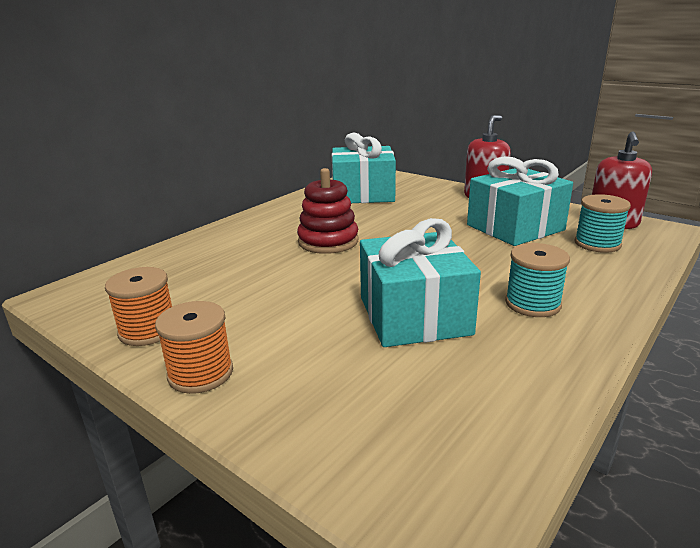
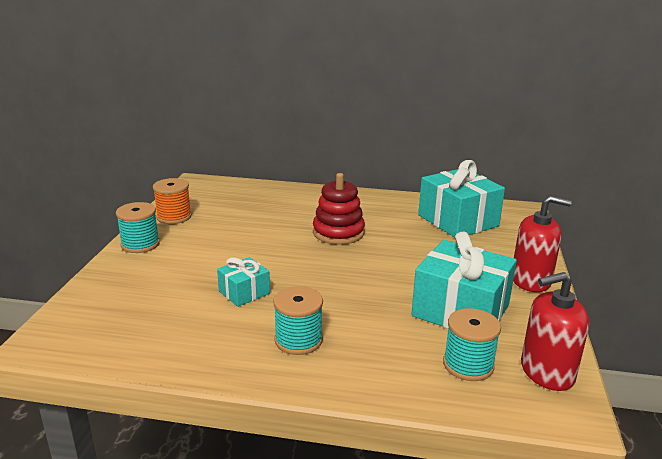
camera: 60 degrees right, 0 degrees up
(200, 373) = (140, 244): orange spool -> turquoise spool
(414, 315) = (244, 292): turquoise gift -> turquoise gift, size x0.52

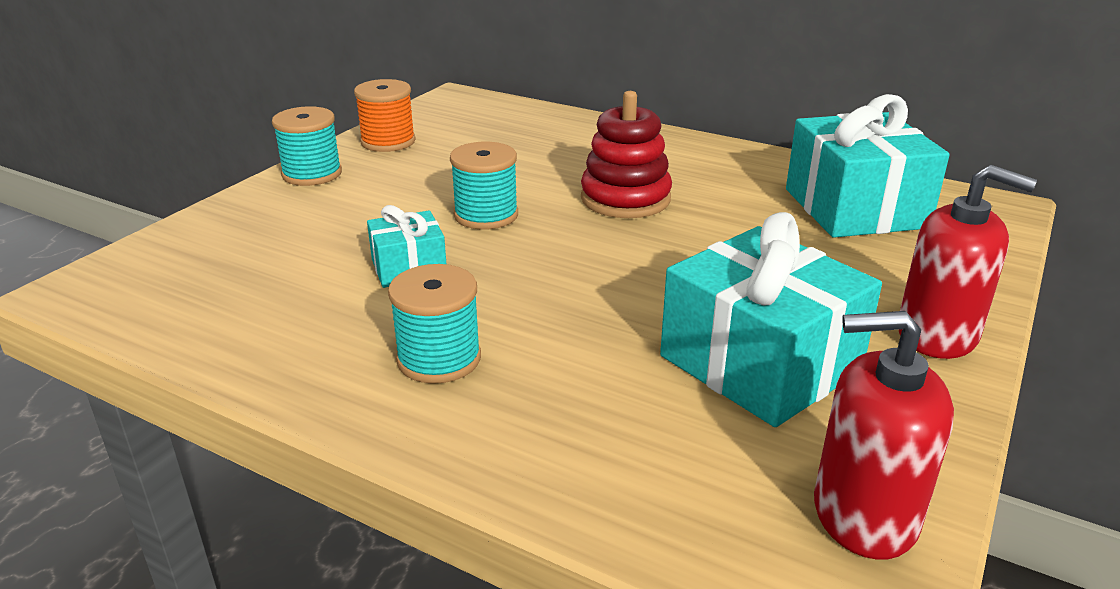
camera: 20 degrees right, 5 degrees up
(468, 365) = (710, 465): turquoise spool -> turquoise spool (486, 215)

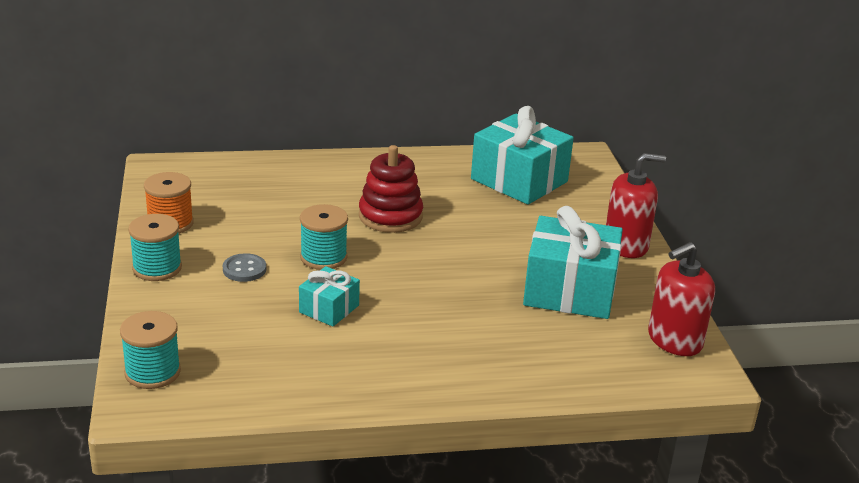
camera: 40 degrees left, 0 degrees up
(387, 200) = (244, 269): none -> grey button
(439, 359) = (422, 352): turquoise spool -> turquoise spool (152, 372)

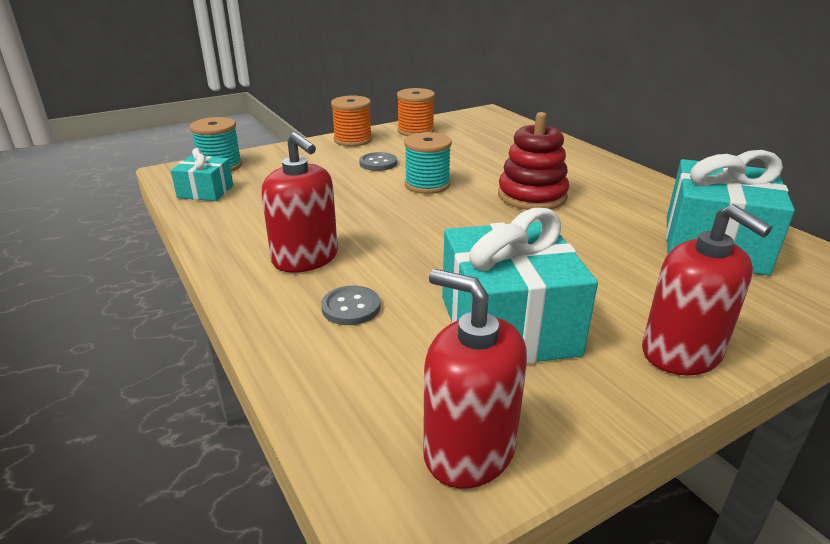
camera: 70 degrees right, 0 degrees up
(157, 268) = (353, 140): turquoise spool -> orange spool
(329, 309) = (348, 203): turquoise gift -> turquoise gift (205, 191)
(424, 353) = (305, 258): none -> red soap dispenser
(513, 347) = (351, 307): none -> grey button

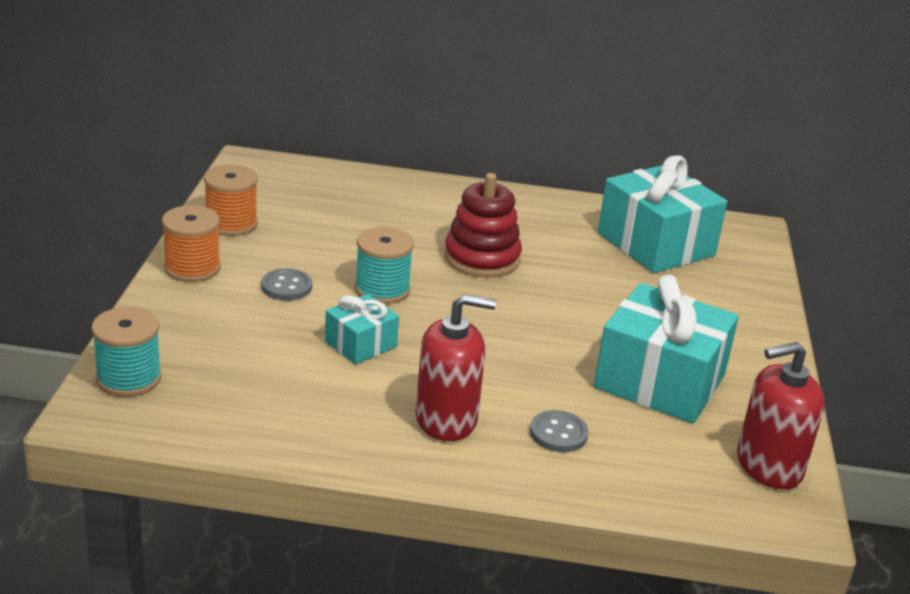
camera: 55 degrees left, 0 degrees up
(205, 191) = (195, 415): turquoise gift -> turquoise gift (360, 344)
(681, 353) = (756, 341): red soap dispenser -> none

